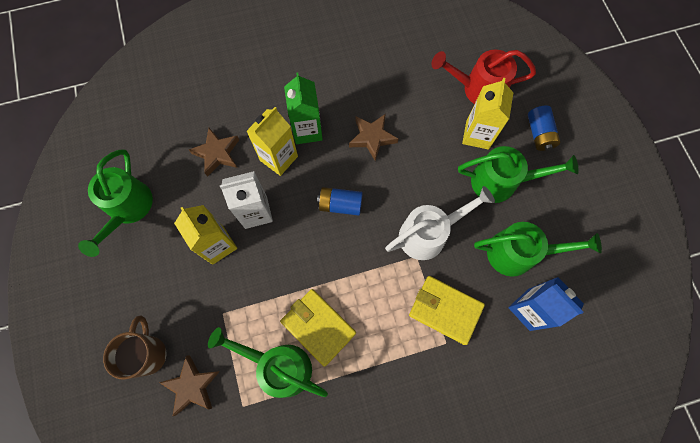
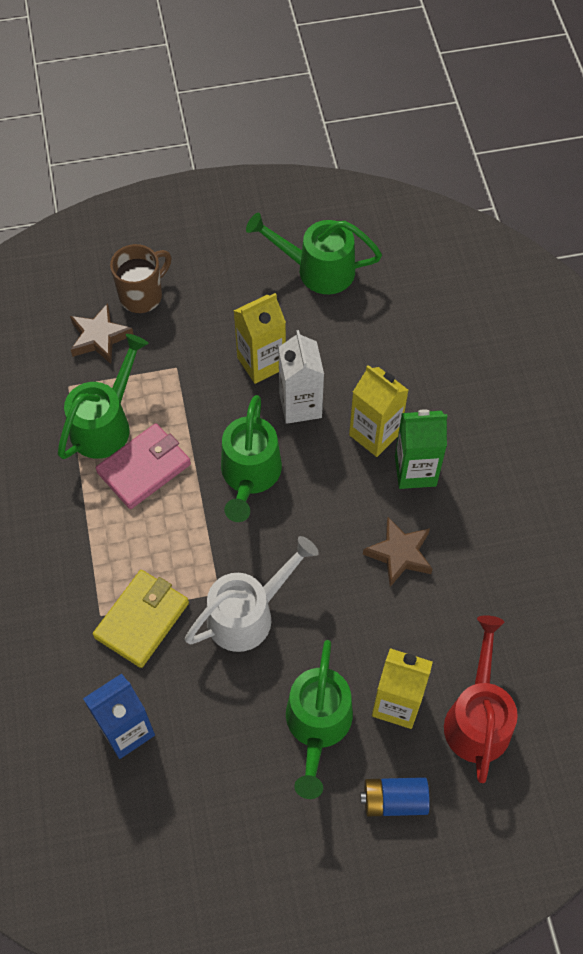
camera: 95 degrees right, 10 degrees down
(148, 353) = (142, 295): brown mug -> brown mug turned 45 degrees counterclockwise
(217, 153) = (386, 363): brown star -> none
(318, 327) = (144, 468): yellow wallet -> pink wallet
(340, 205) = (301, 505): blue battery -> none
(429, 233) = (249, 613): white watering can -> white watering can turned 105 degrees counterclockwise
(519, 253) = (206, 731): green watering can -> green watering can (249, 476)

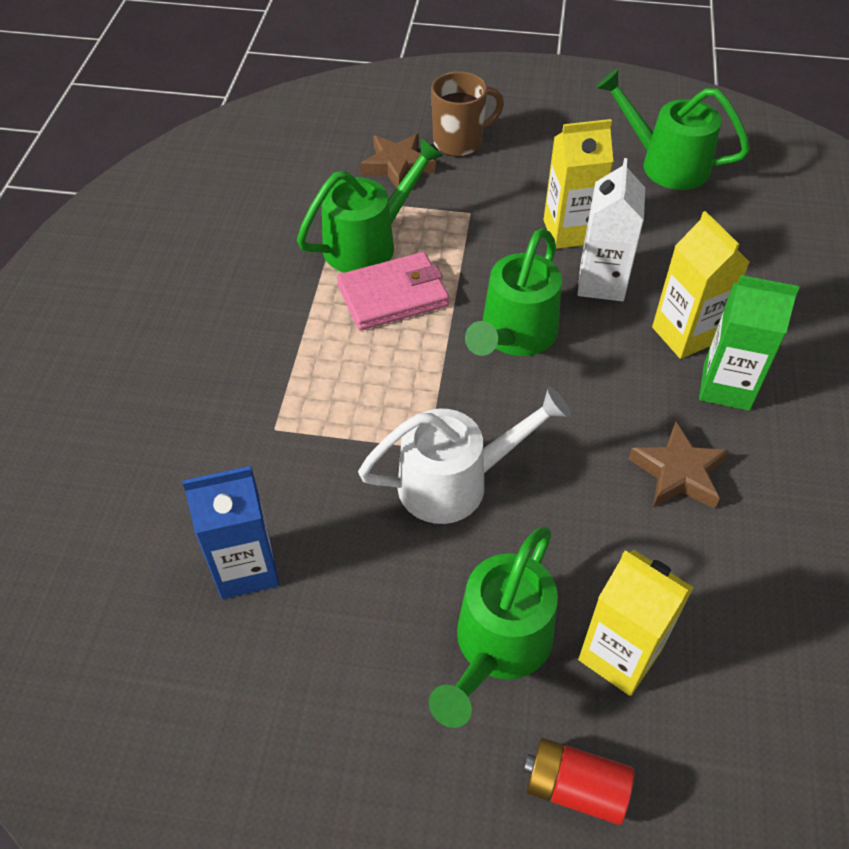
camera: 20 degrees right, 10 degrees down
(142, 620) = (321, 449): yellow wallet -> none
(394, 800) = (575, 788): blue battery -> red battery
(477, 716) = (734, 713): red watering can -> none

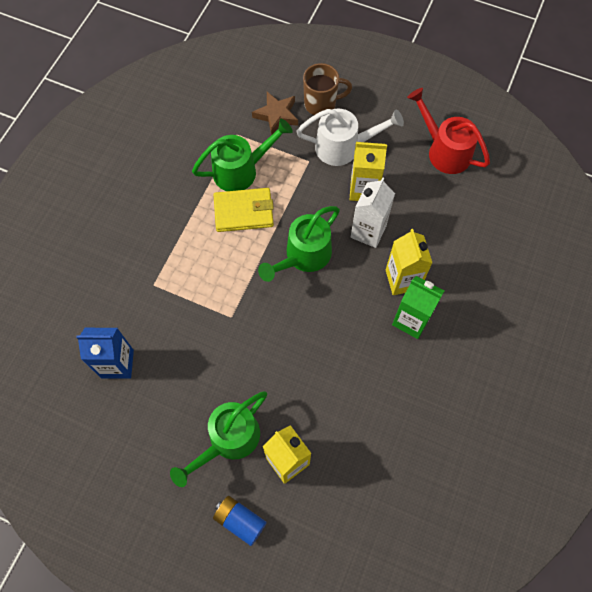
camera: 15 degrees right, 15 degrees up
(393, 296) = (243, 212): pink wallet -> yellow wallet
(456, 482) = (239, 342): white watering can -> white watering can (344, 147)
(575, 788) = (240, 520): red battery -> blue battery
(664, 164) = (444, 150): green watering can -> red watering can
(678, 473) = (360, 367): brown star -> none

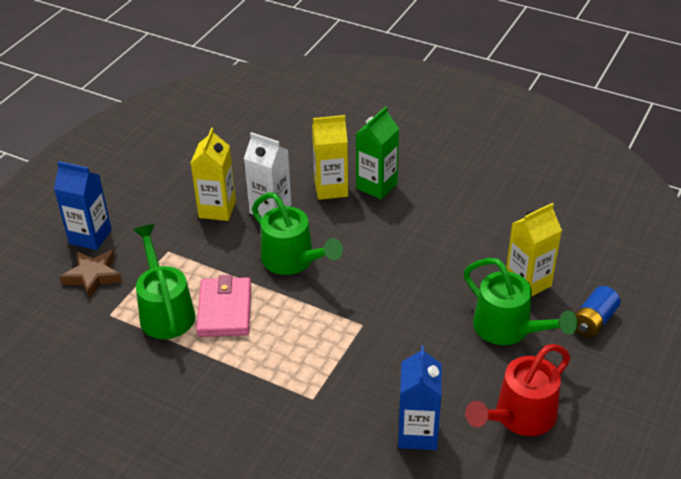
camera: 85 degrees left, 25 degrees down
(243, 212) = (225, 310): yellow wallet -> pink wallet
(321, 104) = (90, 236): brown mug -> blue carton
(344, 147) = (157, 221): white watering can -> none
(444, 150) = (183, 148): red watering can -> red watering can (519, 417)

